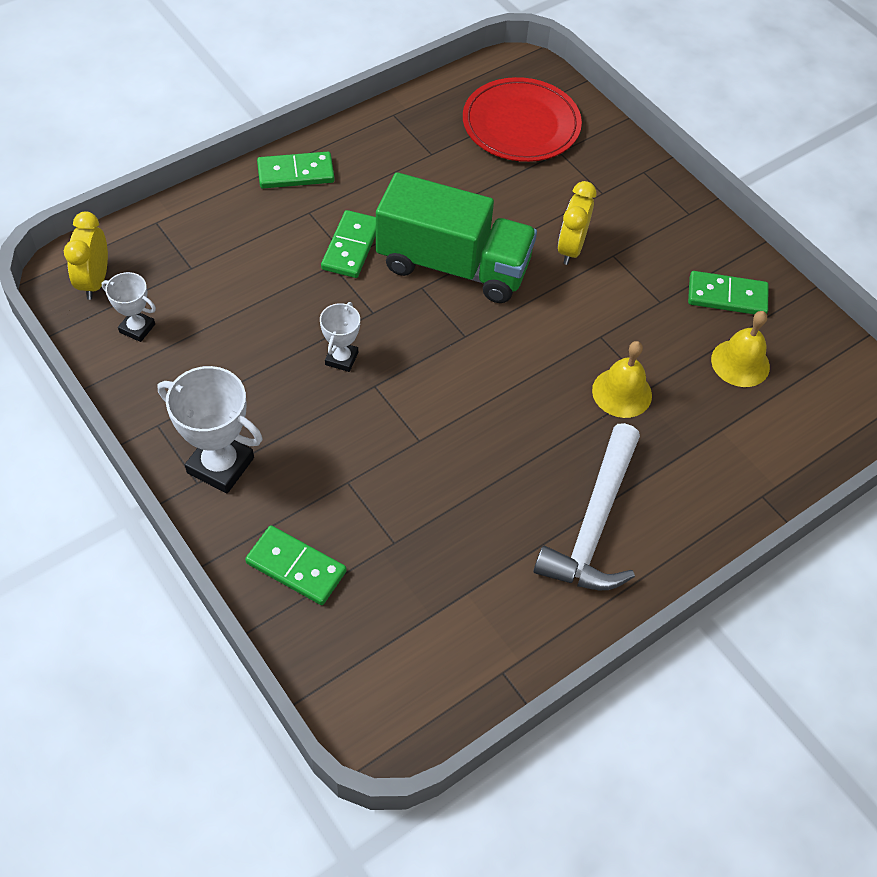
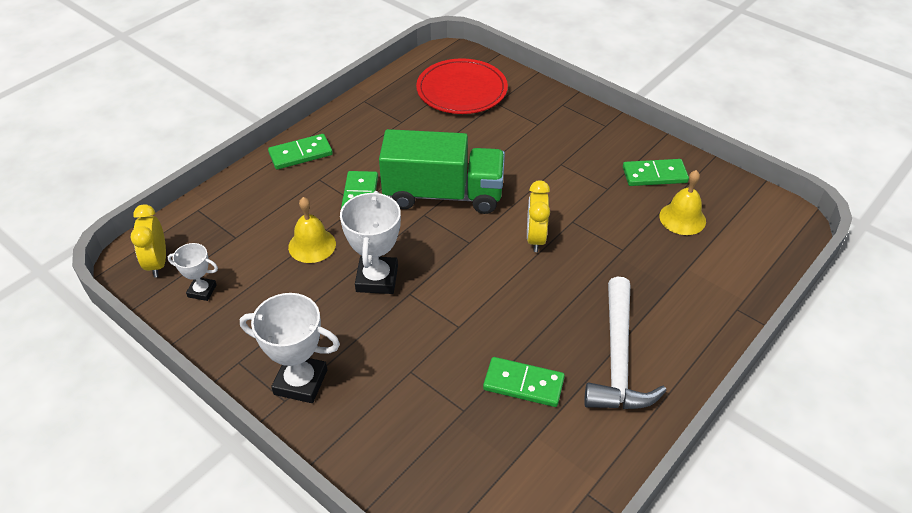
camera: 10 degrees left, 10 degrees down
(296, 567) = (388, 449): green domino -> green domino (523, 384)
(341, 358) = (377, 279): white trophy -> white trophy, size x1.75
(571, 248) = (528, 165): yellow clock -> yellow clock (535, 238)
(622, 392) = (603, 257): yellow bell -> yellow bell (312, 245)

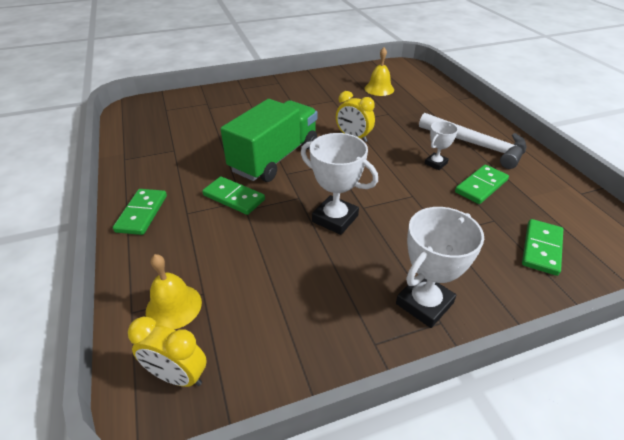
camera: 60 degrees left, 5 degrees down
(202, 291) = (256, 345): white trophy -> white trophy (436, 163)
(312, 245) = (264, 243): yellow bell -> yellow bell (173, 306)
(462, 90) = (177, 115): red plate -> none
(654, 175) = (337, 84): green domino -> green domino (541, 248)

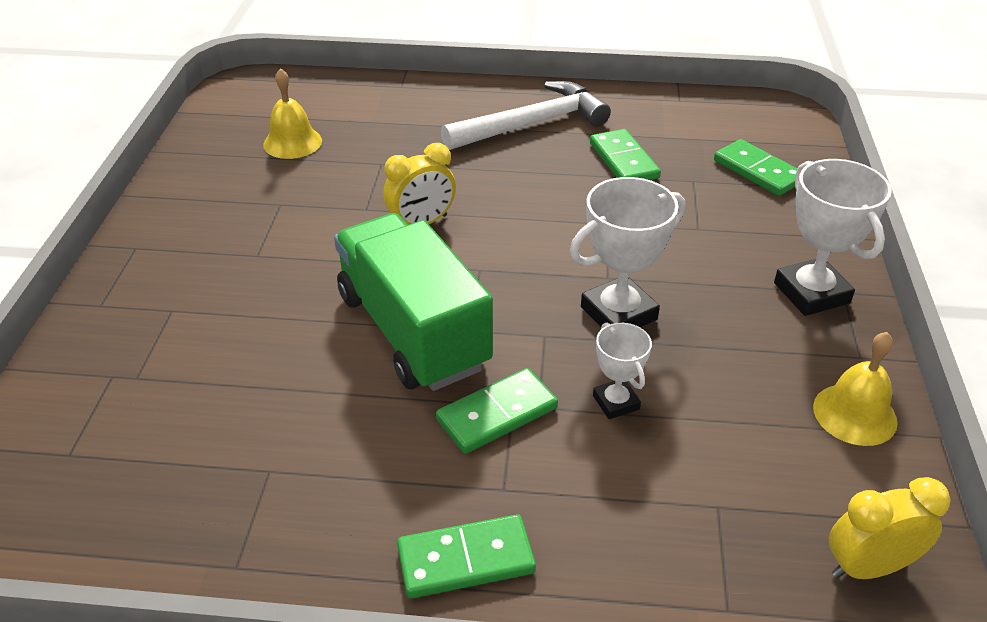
camera: 65 degrees left, 0 degrees up
(142, 213) = (466, 560): green domino -> green domino turned 45 degrees counterclockwise
(173, 306) = (734, 549): yellow bell -> yellow bell (854, 414)
(178, 376) = (868, 567): yellow clock -> yellow clock turned 150 degrees counterclockwise
(436, 163) = (549, 174): white trophy -> white trophy (616, 402)

